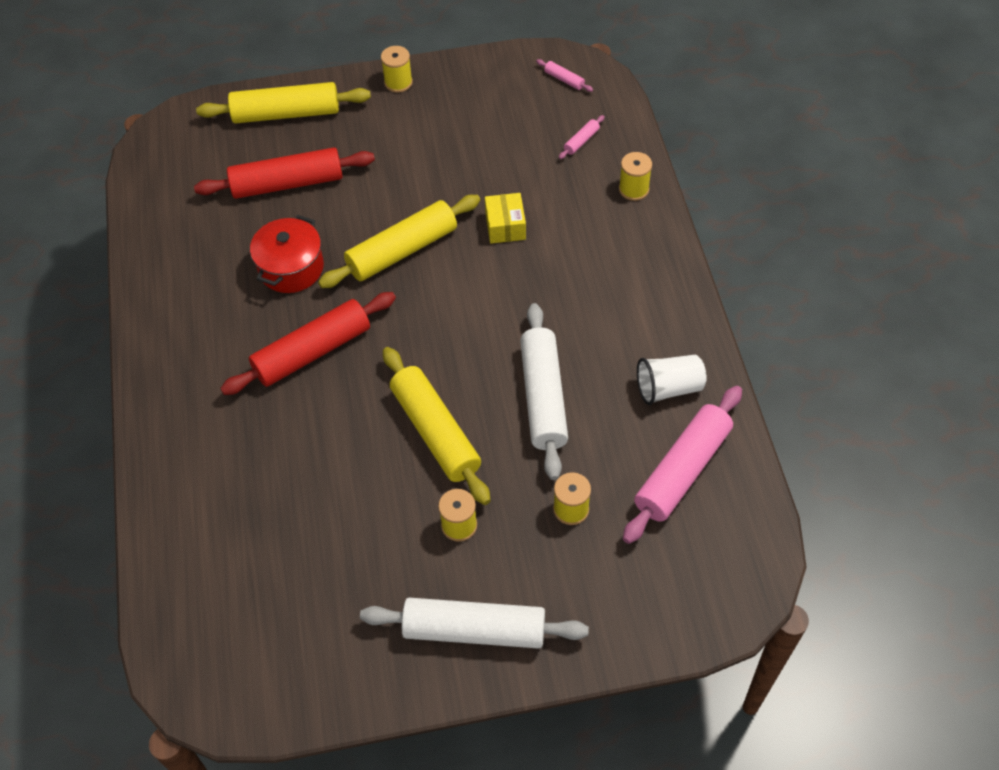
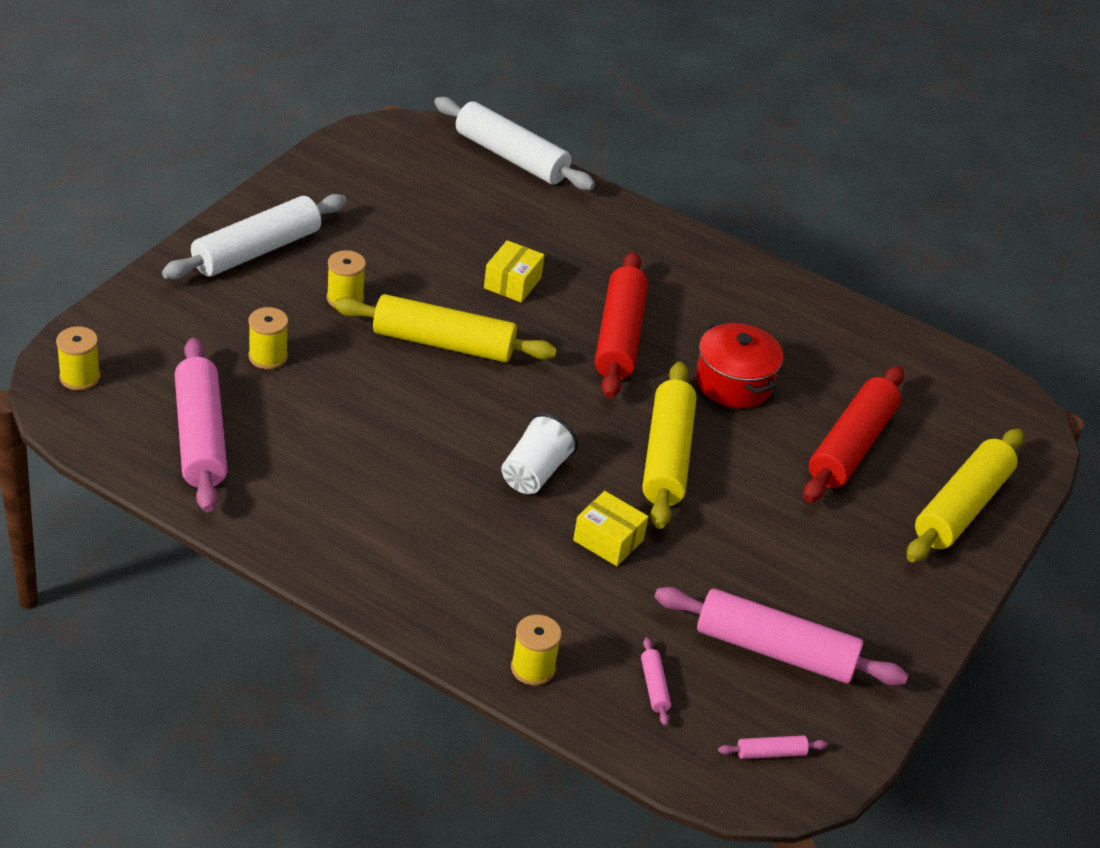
camera: 125 degrees right, 15 degrees down
(322, 450) = (512, 283): none -> yellow box
(398, 82) = (922, 617): yellow spool -> yellow spool (80, 377)
(496, 117) = (775, 650): none -> pink rolling pin
(543, 397) = (386, 419): white rolling pin -> white rolling pin (511, 157)
(668, 388) = (281, 494): white cup -> white cup (535, 473)

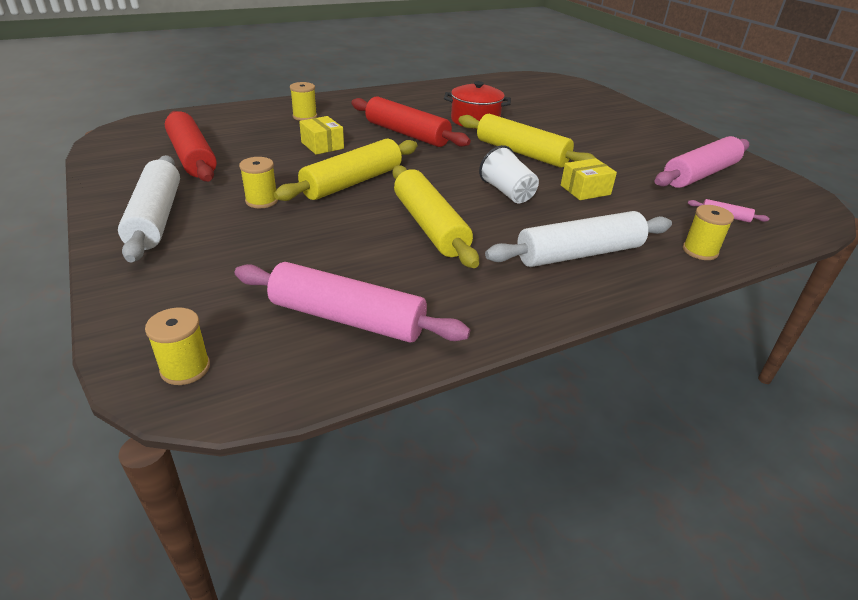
camera: 55 degrees left, 5 degrees down
(268, 357) = (285, 252): yellow spool -> yellow spool (305, 116)
(511, 157) = (208, 111): white rolling pin -> white rolling pin (579, 254)
(771, 753) = (787, 200): pink rolling pin -> none
(851, 446) = (547, 112): red rolling pin -> red rolling pin (192, 157)
(961, 507) = (606, 106): yellow rolling pin -> yellow rolling pin (430, 226)

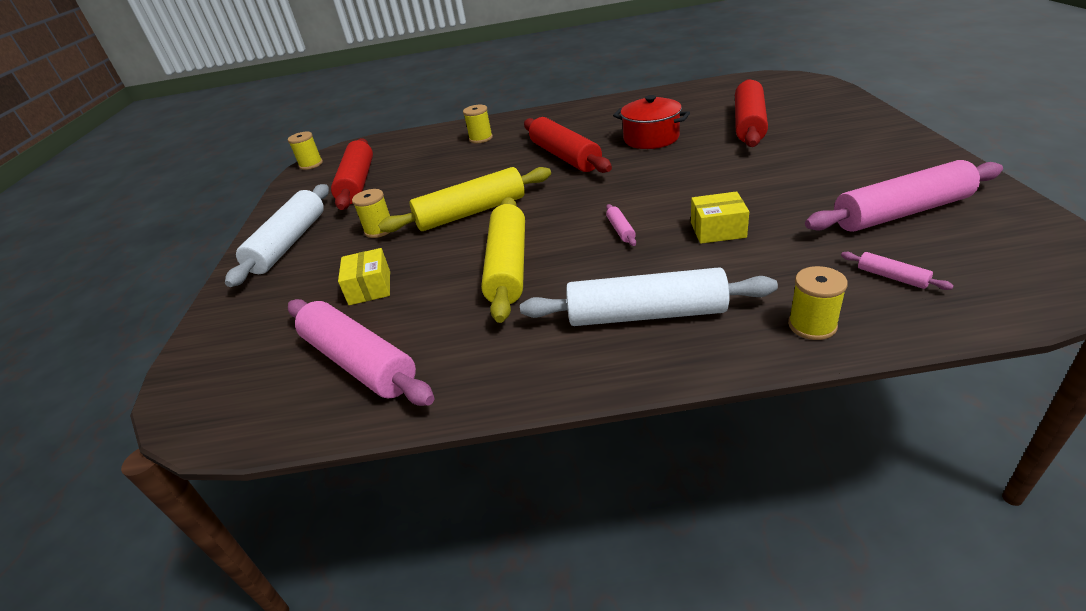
camera: 30 degrees right, 0 degrees up
(185, 368) = (207, 392): yellow spool -> yellow spool (311, 164)
(322, 145) = (474, 170): yellow box -> yellow box (370, 288)
(507, 192) = (620, 230): white cup -> pink rolling pin
(521, 153) = (675, 179): yellow rolling pin -> none
(547, 111) = (749, 124): none -> red rolling pin

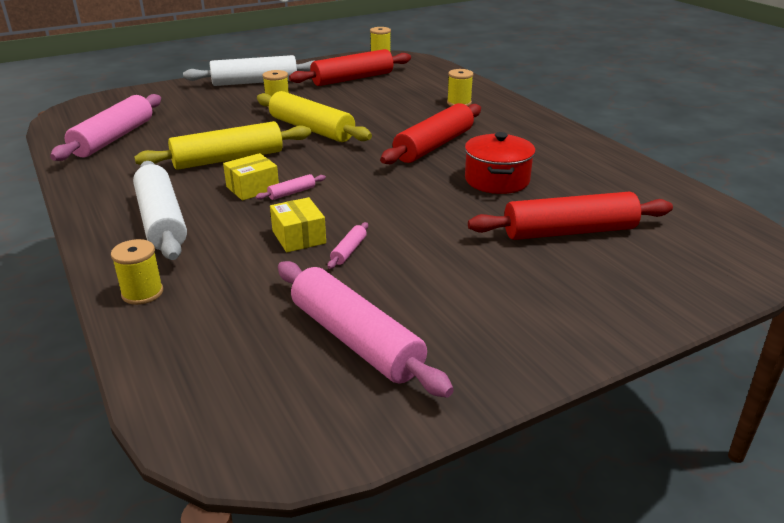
camera: 60 degrees right, 5 degrees down
(370, 288) = (197, 121): yellow box -> yellow box (252, 188)
(892, 277) = (219, 333): pink rolling pin -> pink rolling pin (349, 251)

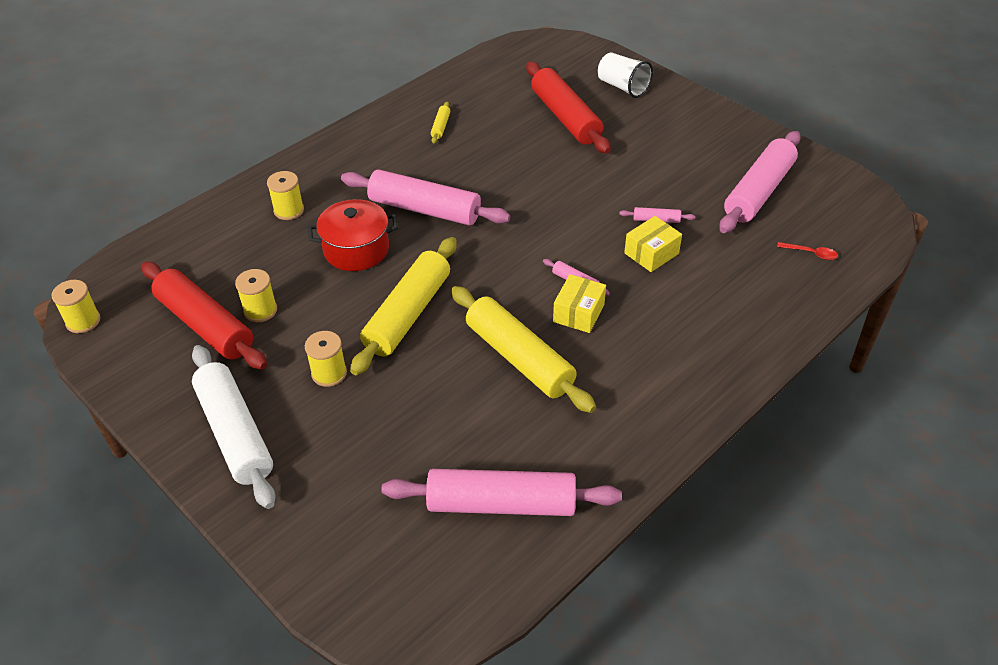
camera: 105 degrees left, 15 degrees up
(142, 293) = (782, 315): yellow spool -> yellow spool (260, 310)
(161, 221) = (674, 353): white rolling pin -> none
(211, 346) = (811, 253): none -> red spoon
(252, 188) = (578, 313): yellow box -> yellow box turned 75 degrees clockwise
(434, 145) = (424, 209): red rolling pin -> pink rolling pin
(497, 180) = (490, 160): red pot -> red pot (356, 249)
(563, 164) = (440, 127): none -> yellow rolling pin
(639, 285) = (623, 87): none -> white cup

